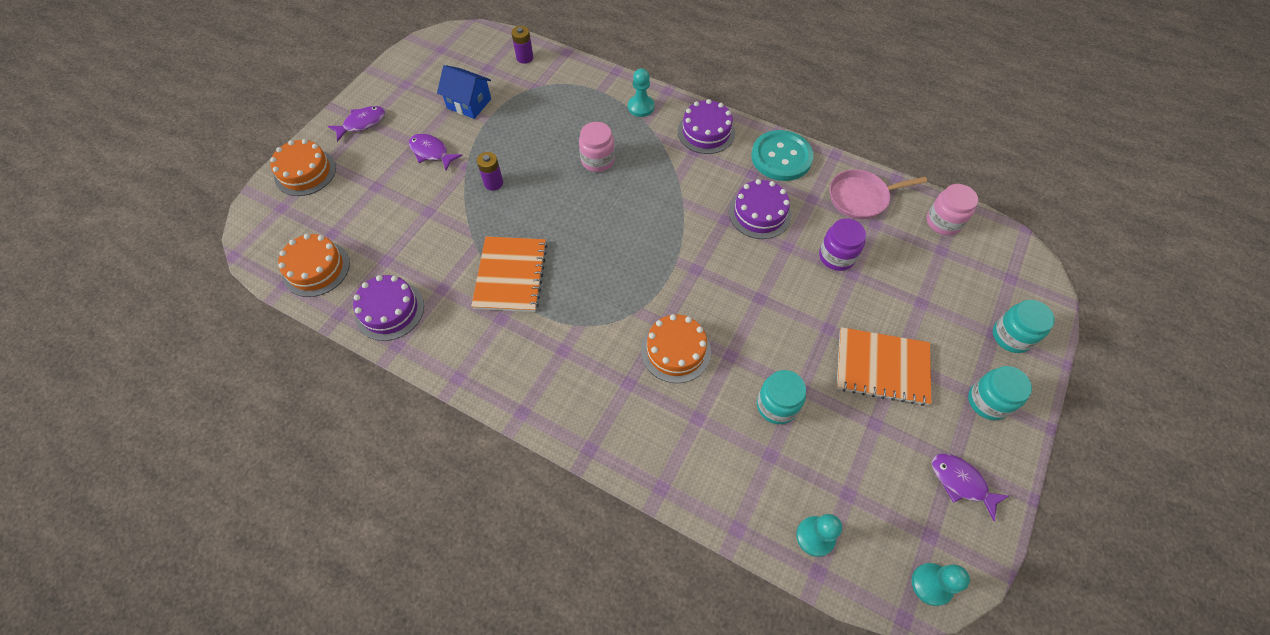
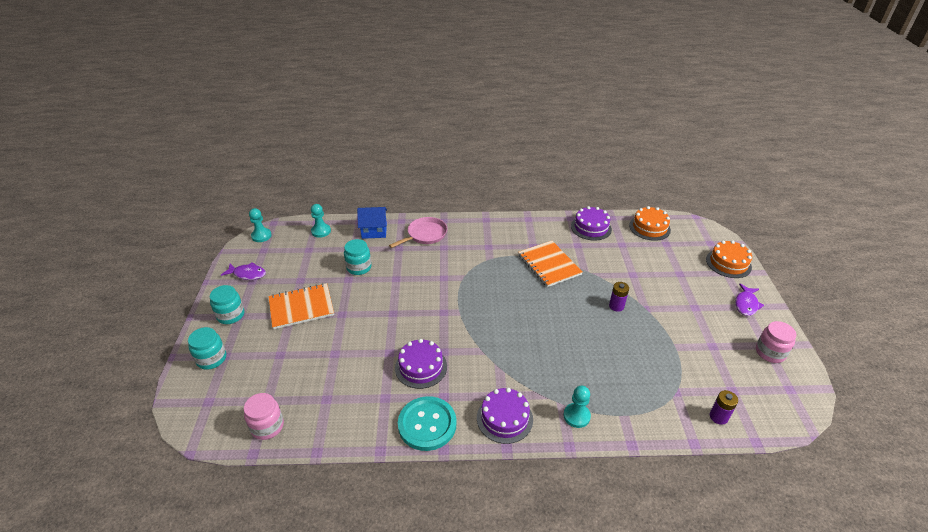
camera: 150 degrees right, 20 degrees down
(431, 152) = (678, 307): purple fish -> none
(469, 103) = (703, 352): blue house -> blue house (374, 231)
(597, 160) = (566, 353): pink jar -> pink jar (770, 352)
(676, 350) = (428, 269): orange cake -> none
(836, 256) = (350, 360): purple jar -> none
(861, 197) = (344, 417): pink pan -> pink pan (425, 235)

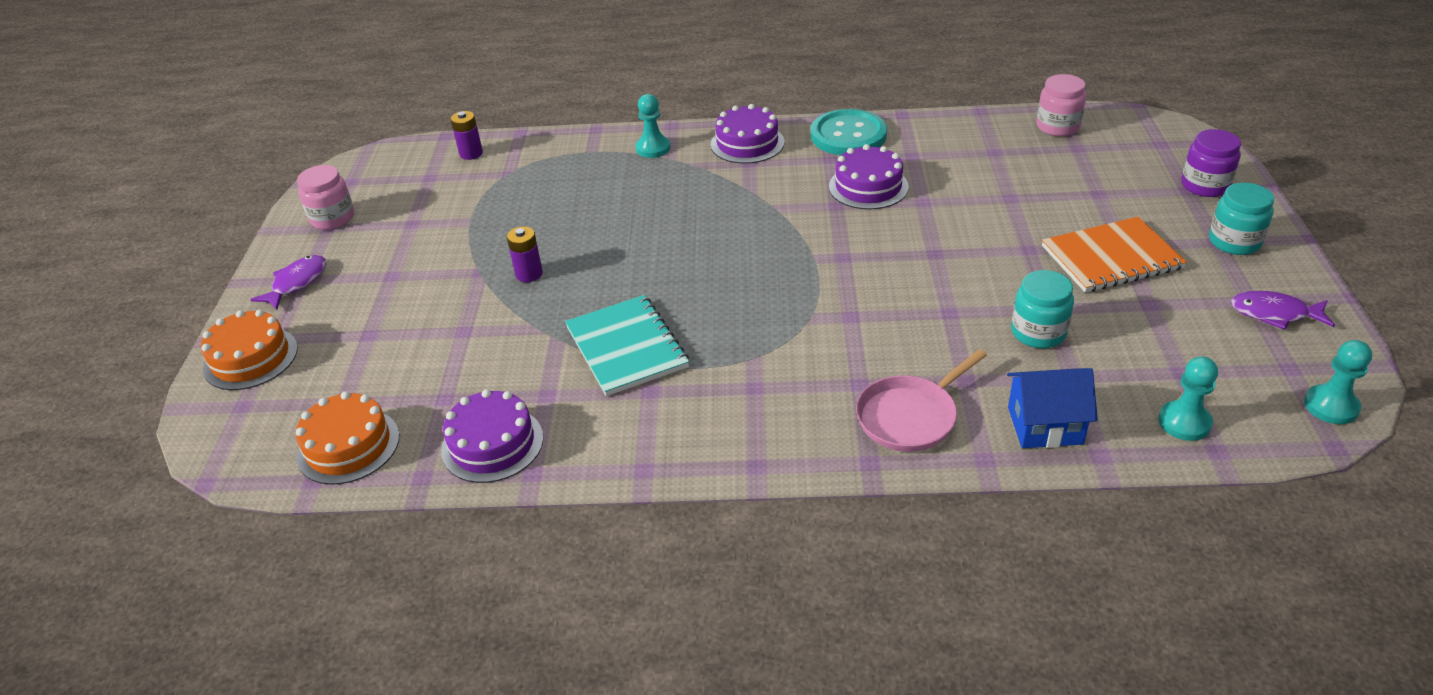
camera: 175 degrees left, 0 degrees up
(211, 359) = (1205, 185): turquoise jar -> purple jar
(549, 265) = (626, 347): orange notebook -> turquoise notebook

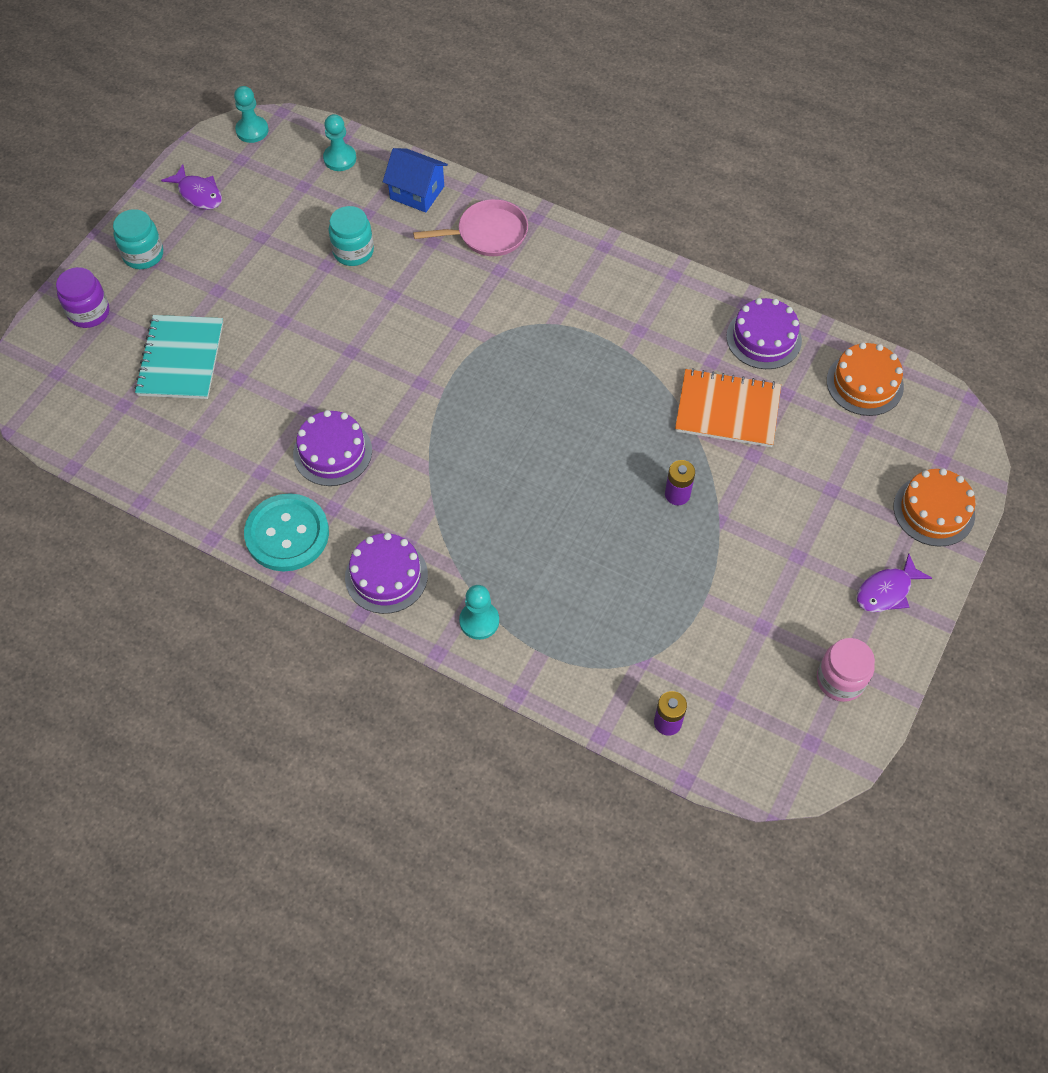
camera: 155 degrees left, 20 degrees up
(626, 347) = (636, 376): turquoise notebook -> turquoise notebook (181, 359)
(1057, 127) = (105, 440): pink jar -> none
(1111, 257) = (237, 284): orange notebook -> orange notebook (727, 410)

